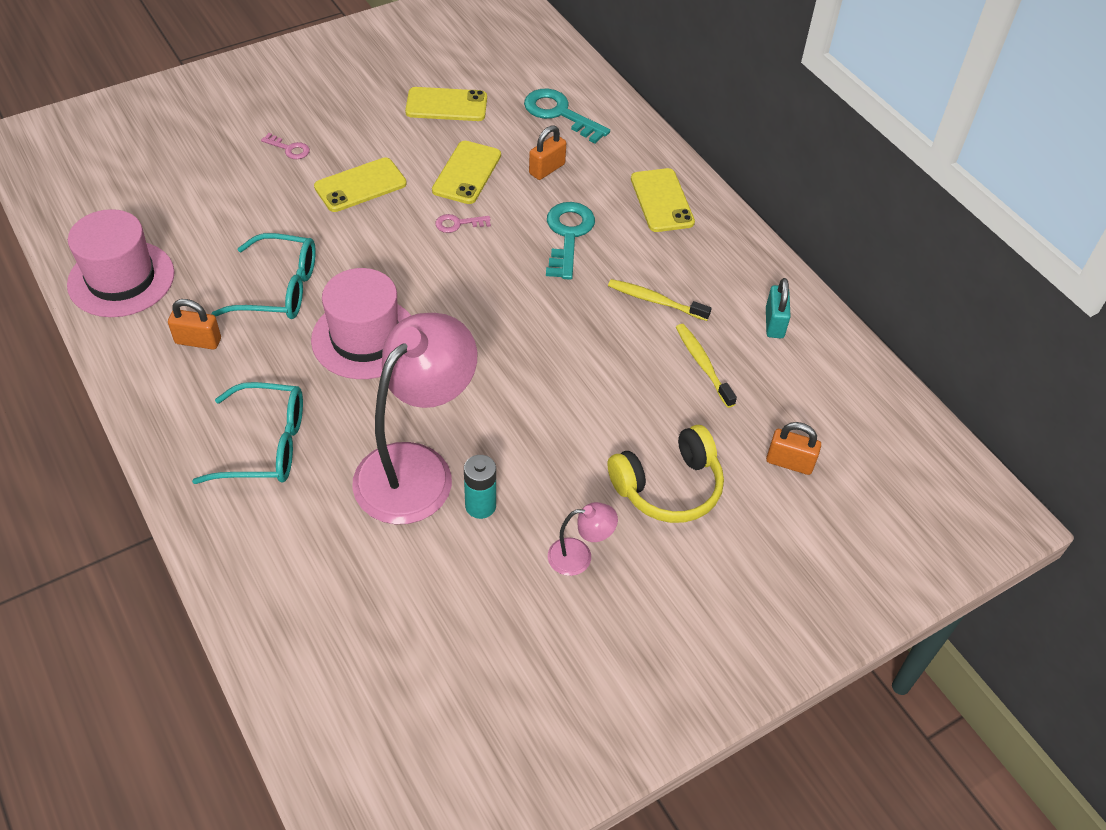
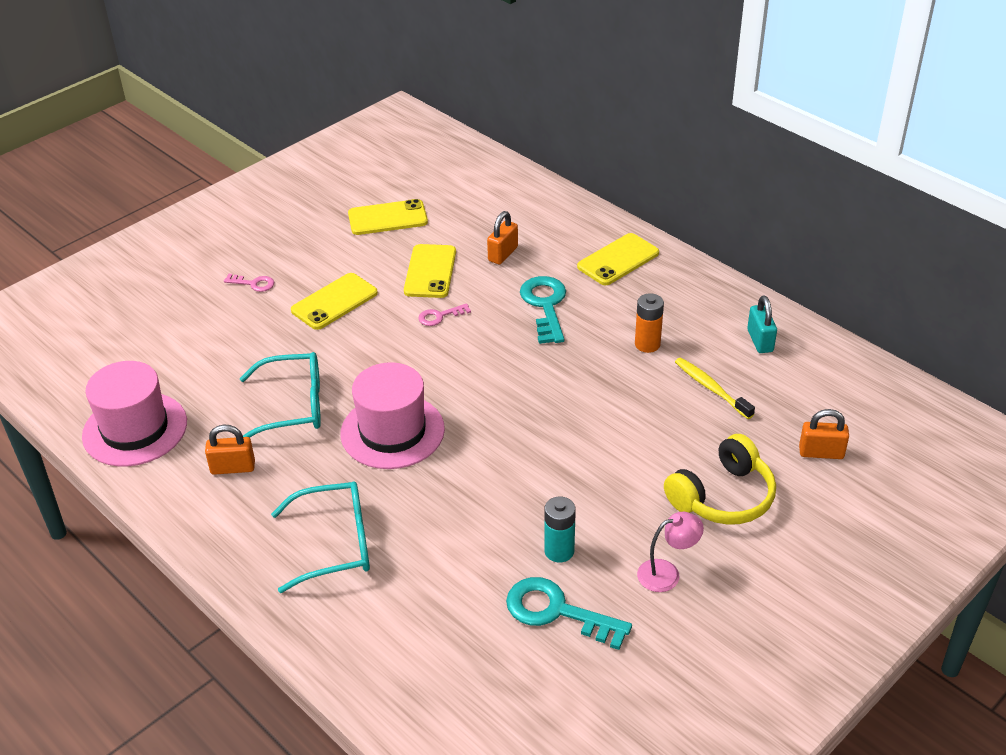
camera: 10 degrees left, 10 degrees down
(416, 468) = (486, 532): pink lamp -> none
(559, 113) = (495, 205): turquoise key -> turquoise key (557, 611)
(656, 301) = (647, 344): yellow toothbrush -> orange battery
(662, 200) = (618, 260): yellow phone -> yellow phone turned 75 degrees clockwise

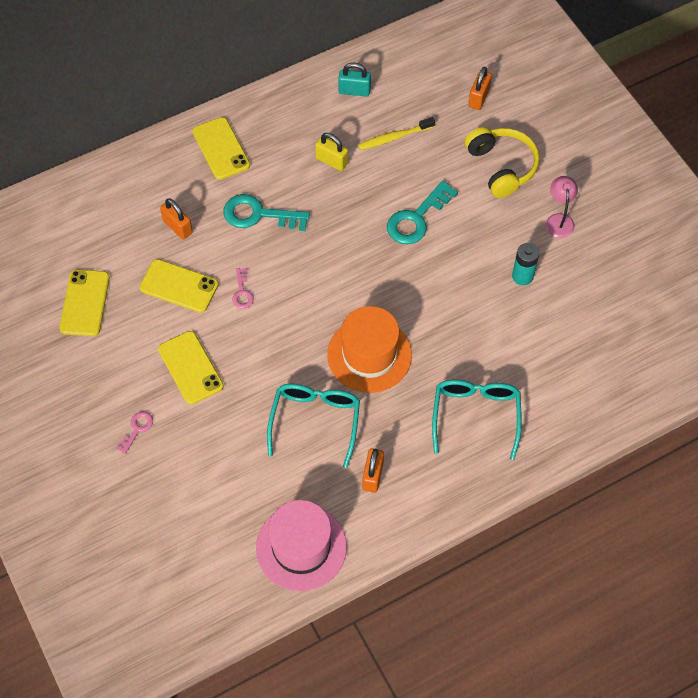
camera: 75 degrees left, 20 degrees up
(392, 431) = (369, 355): pink hat -> orange hat
(557, 611) = (574, 291): turquoise key -> turquoise key (417, 218)
(647, 344) = (331, 161): orange battery -> yellow padlock

